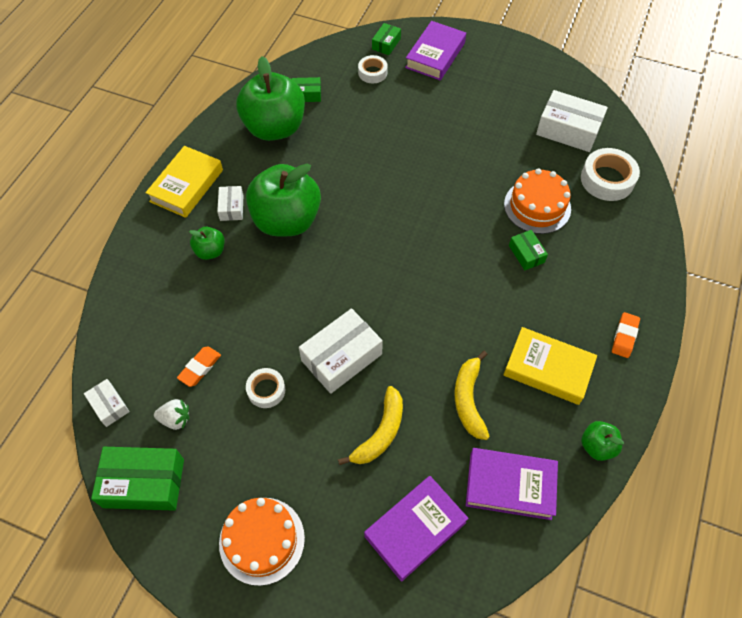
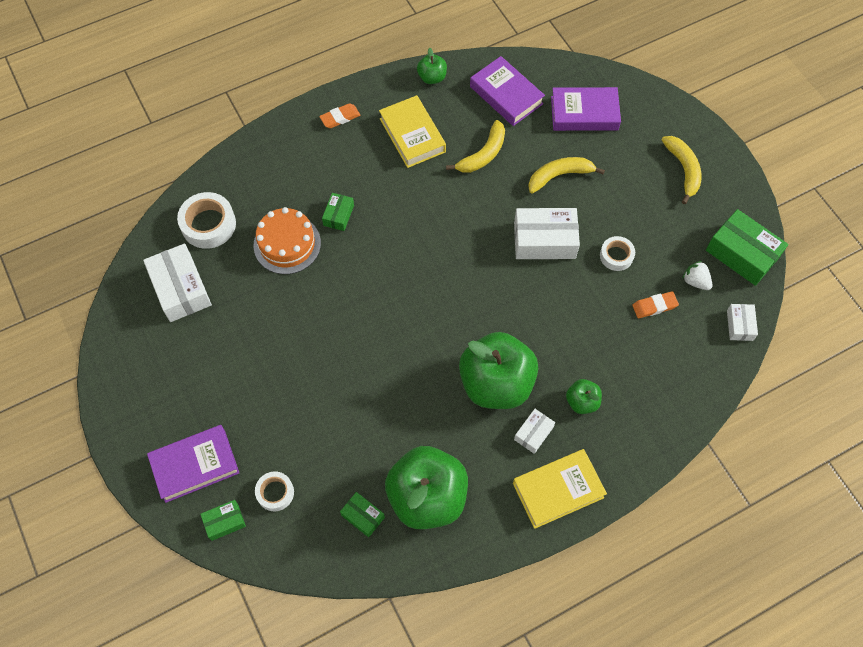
camera: 140 degrees left, 5 degrees up
(262, 540) = (683, 169): orange cake -> yellow banana

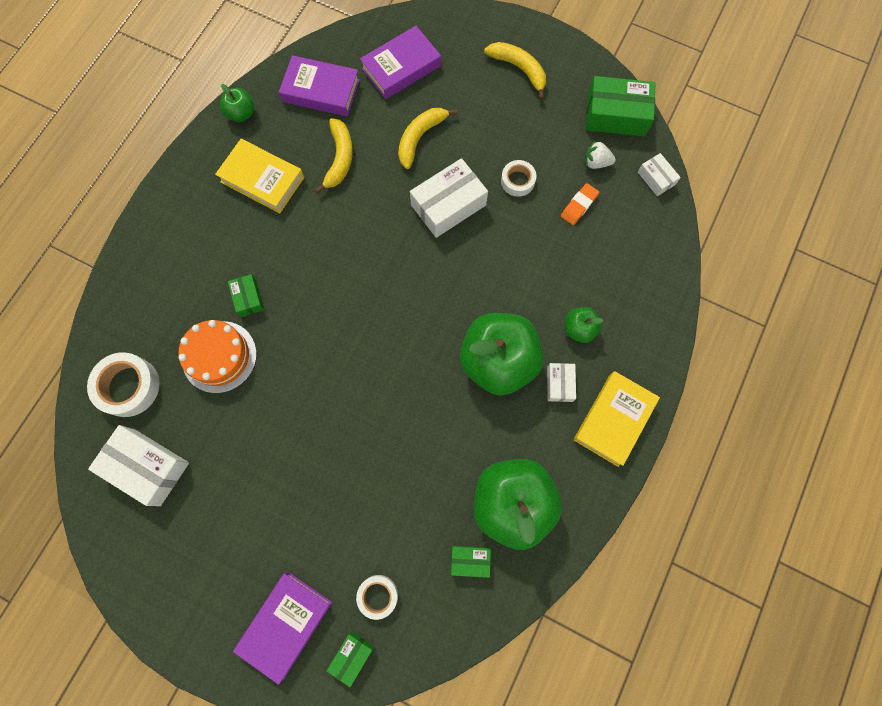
camera: 35 degrees left, 10 degrees up
(340, 118) = (182, 203): orange eraser -> none

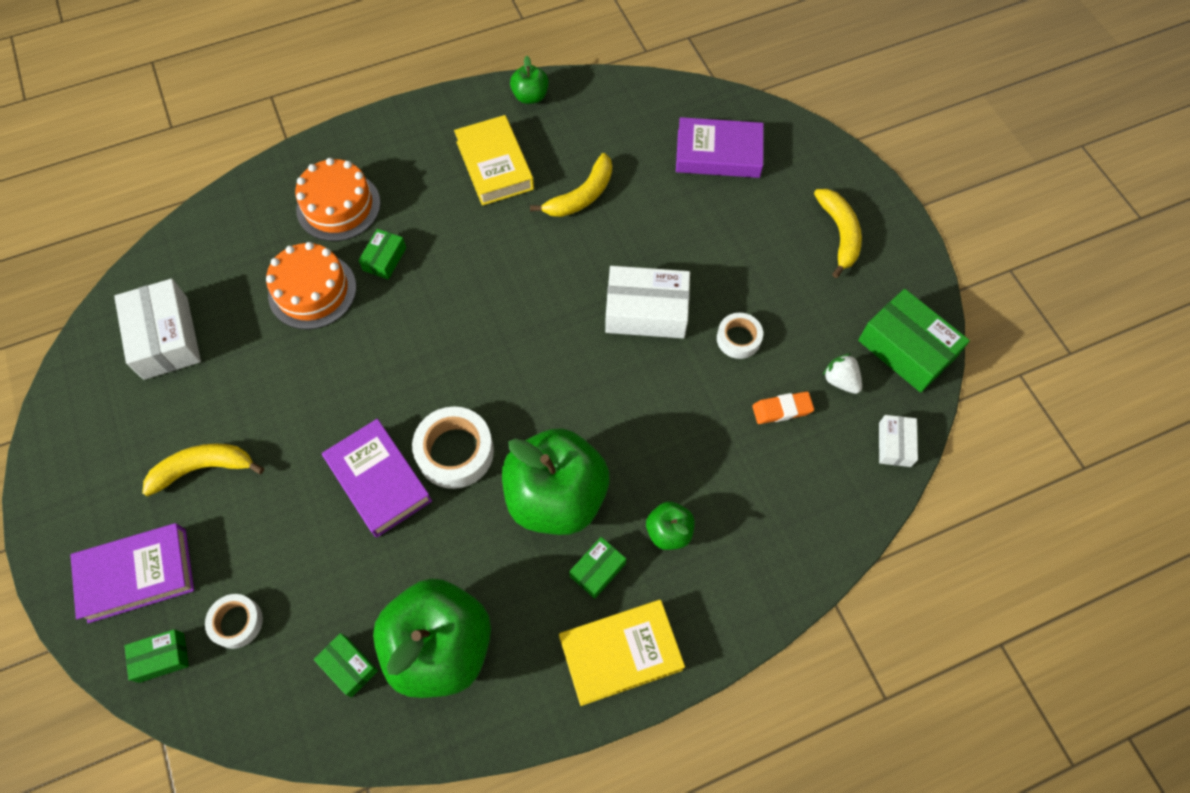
camera: 40 degrees right, 10 degrees down
(128, 386) = (217, 258): white tape -> white tape (455, 452)
(180, 286) = (338, 206): none -> orange cake
(321, 91) = (621, 124): purple book -> purple book (379, 480)
(420, 138) = (676, 230): yellow banana -> yellow banana (203, 468)
(559, 384) = (597, 570): white box -> green box

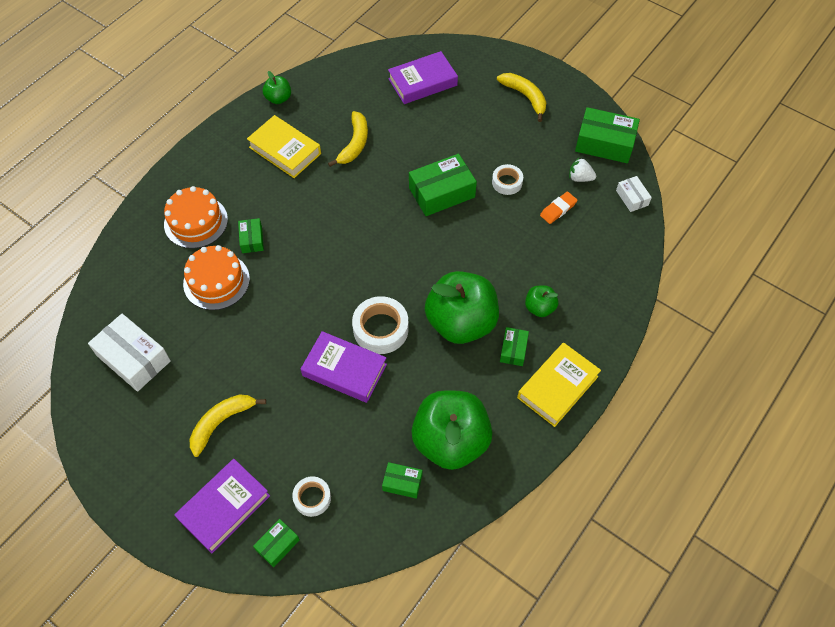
camera: 30 degrees left, 5 degrees down
(646, 311) = (442, 192): white box -> green box

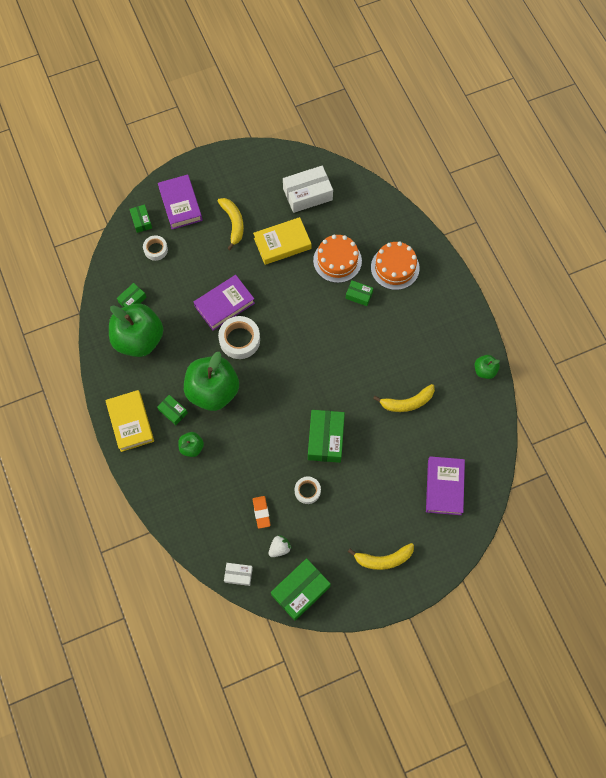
camera: 120 degrees right, 10 degrees up
(285, 150) = (428, 351): yellow book -> yellow book (282, 243)
(354, 144) = (407, 402): yellow banana -> yellow banana turned 60 degrees counterclockwise

